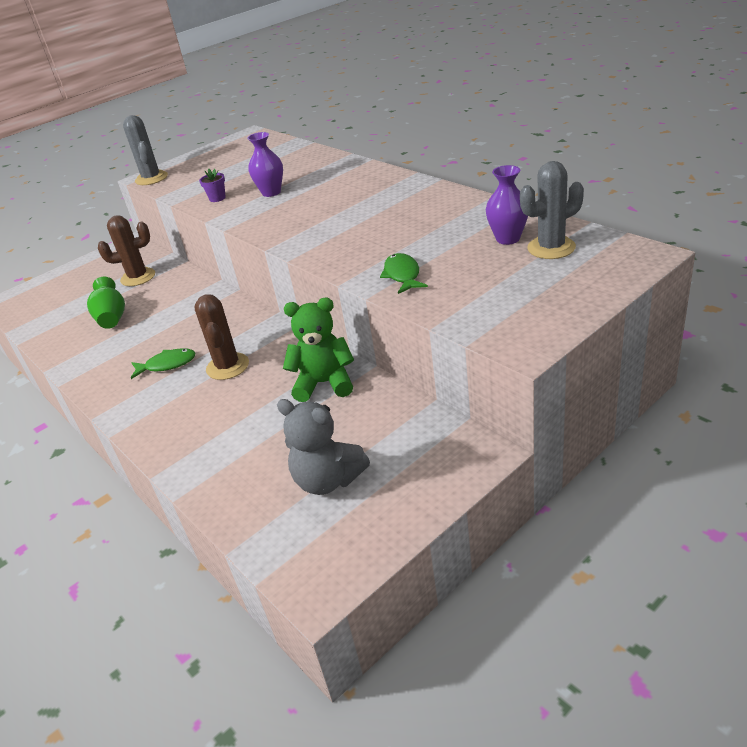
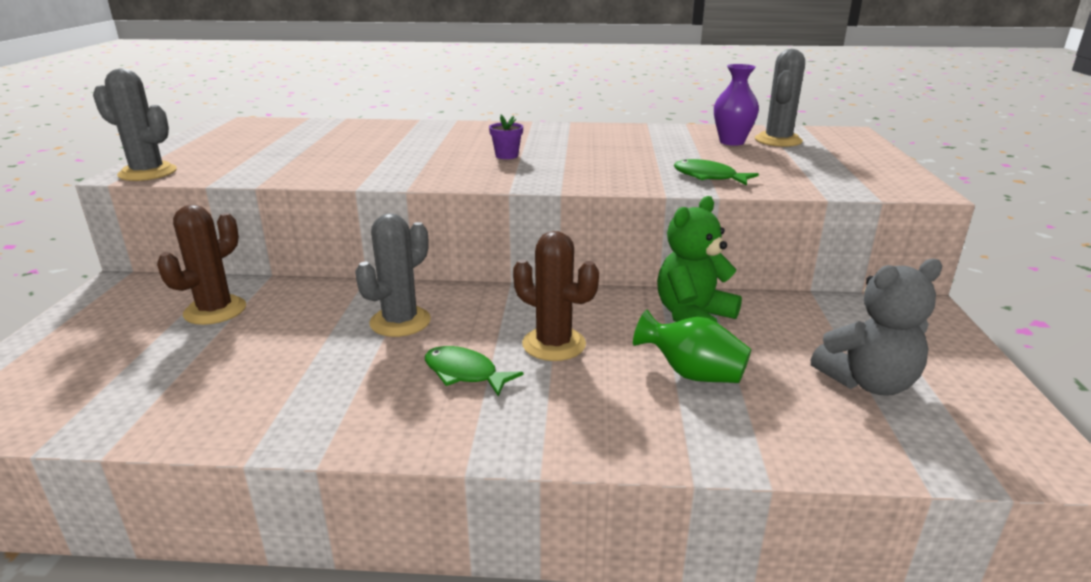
camera: 50 degrees left, 10 degrees down
(112, 318) = (258, 362): green vase -> green vase (692, 374)
(167, 365) = (465, 373): green fish -> green fish turned 90 degrees counterclockwise
(190, 318) = (400, 322): none -> grey cactus
(217, 198) = (321, 170): purple flower pot -> purple flower pot (506, 156)
(271, 192) = (392, 155): purple vase -> none

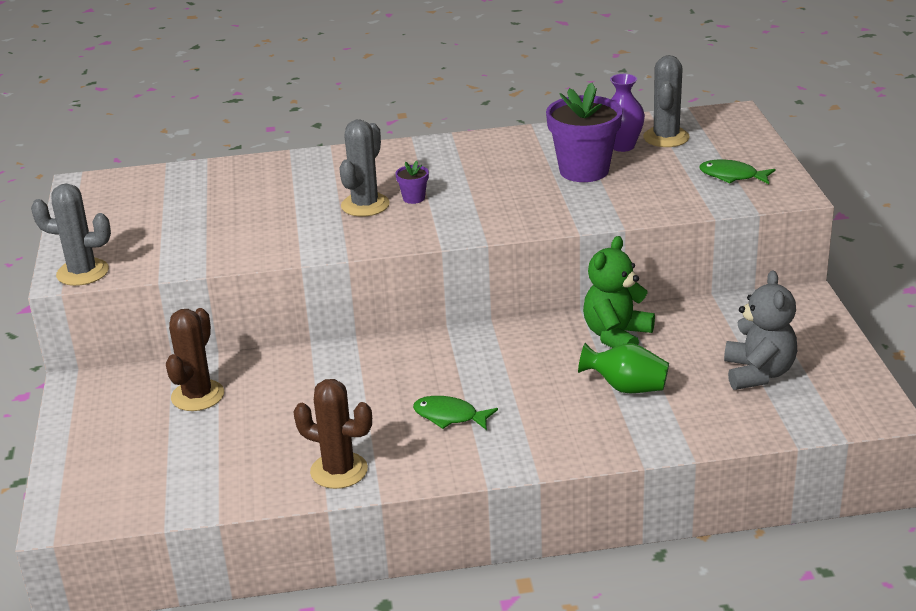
camera: 10 degrees left, 5 degrees up
(400, 322) = (370, 380): grey cactus -> grey cactus (365, 205)
(554, 344) = (510, 380): brown cactus -> brown cactus (339, 471)
(687, 153) = (584, 170): none -> purple flower pot
(708, 177) = (610, 203): green fish -> green fish (732, 176)
(868, 383) = (758, 373): grey teddy bear -> grey teddy bear turned 60 degrees counterclockwise

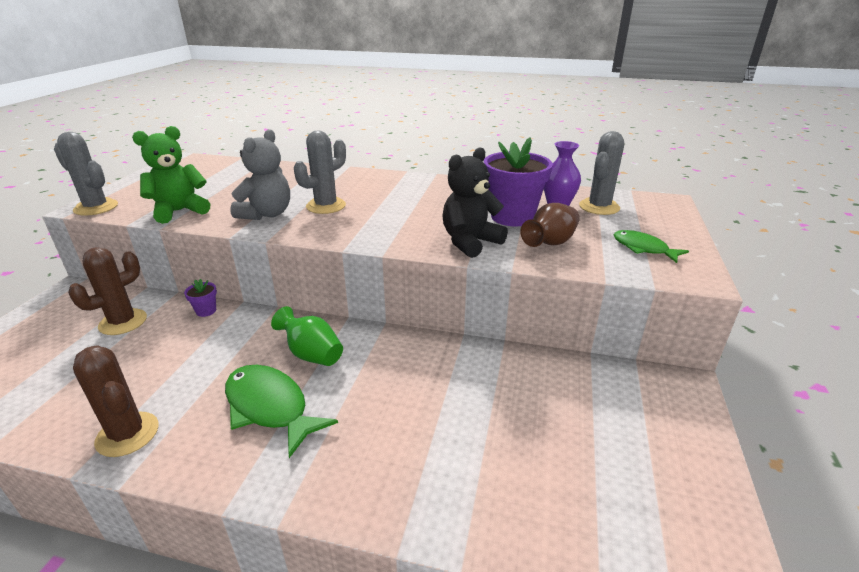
camera: 20 degrees right, 0 degrees up
(414, 198) = (364, 209): purple flower pot -> purple flower pot (206, 311)
(449, 416) = (270, 407): green fish -> green fish, size x1.62
(562, 209) = (470, 242): none -> black teddy bear
(616, 336) = (477, 370): green teddy bear -> green teddy bear (179, 211)
(626, 388) = (449, 433): green vase -> green vase (311, 354)
(642, 191) = (550, 243): none -> brown vase
(758, 373) = (597, 463): grey teddy bear -> grey teddy bear (266, 214)

